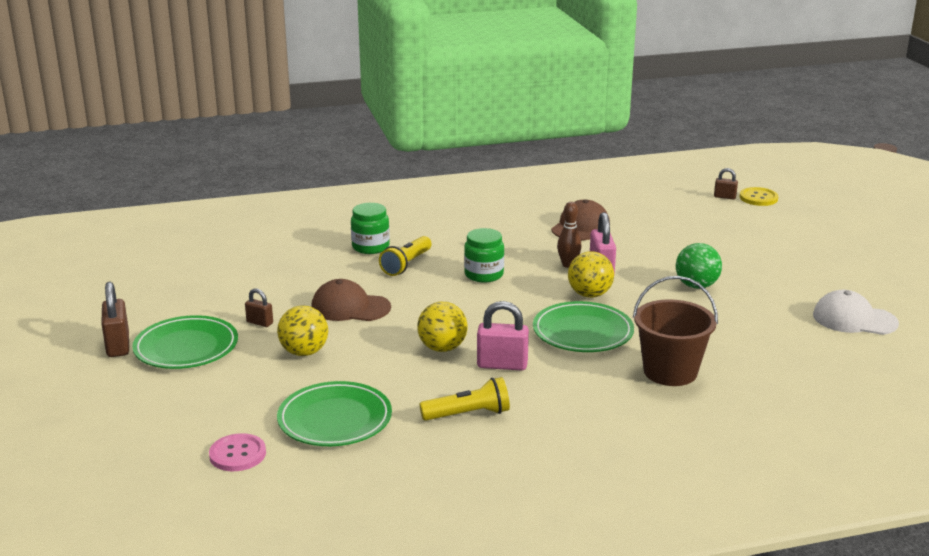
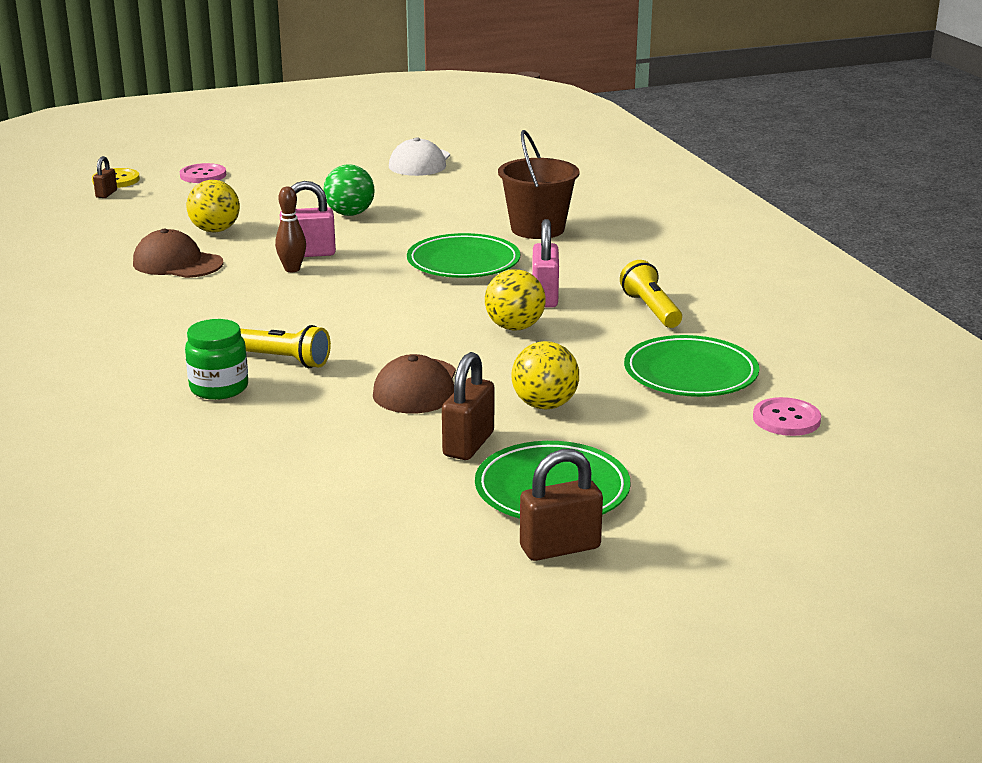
camera: 95 degrees left, 0 degrees up
(260, 322) = (468, 444): brown padlock -> brown padlock, size x1.76
(484, 274) = (317, 312): green jar -> none
(589, 295) = (373, 259): yellow ball -> yellow ball (215, 230)
(781, 227) = (203, 175): none -> pink button

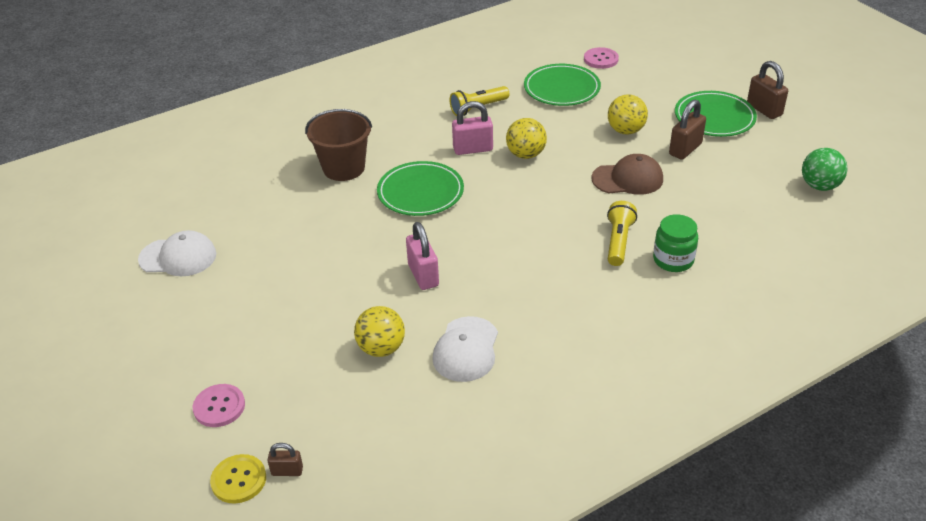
camera: 100 degrees left, 15 degrees up
(177, 263) = (466, 349): brown cap -> white cap
(292, 269) = (459, 276): brown bowling pin -> none
(350, 214) = (325, 272): green ball -> green ball (819, 186)
(468, 444) = (685, 149): brown padlock -> brown padlock turned 60 degrees counterclockwise

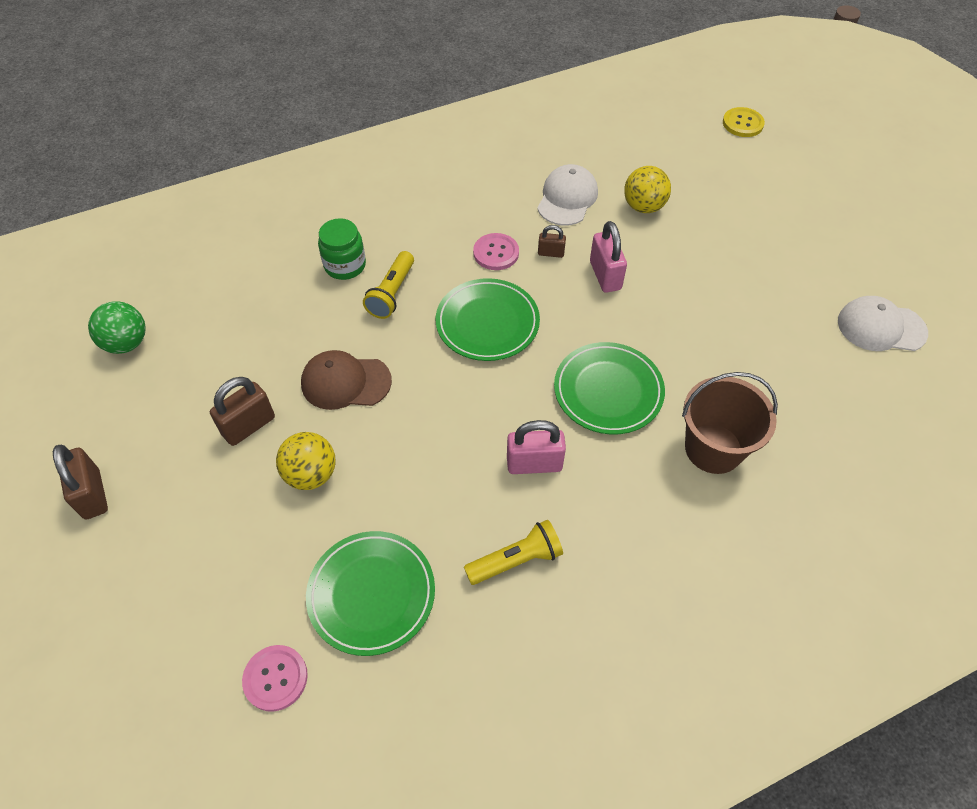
camera: 175 degrees left, 15 degrees up
(219, 407) = (776, 173): pink button -> pink button (496, 253)
(287, 471) = (707, 126): brown padlock -> brown padlock (551, 253)
(526, 154) = (463, 443): yellow ball -> none
(714, 118) = (173, 486): green plate -> green plate (487, 323)

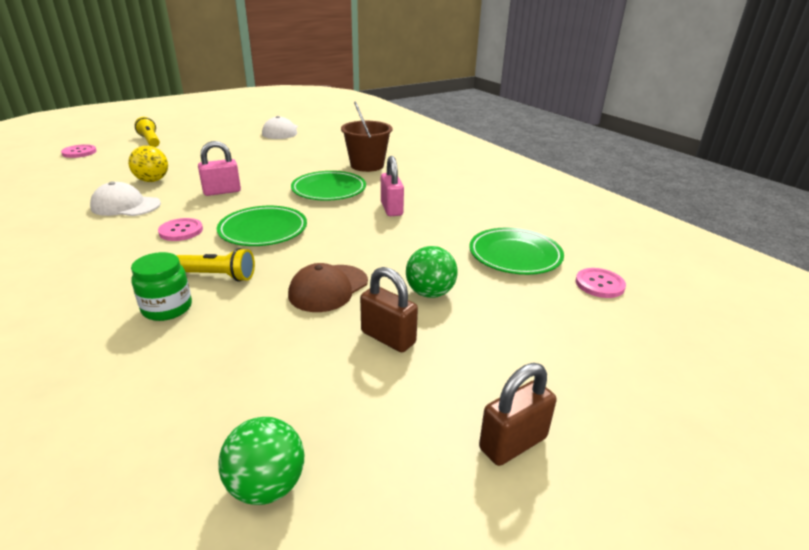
camera: 100 degrees left, 25 degrees down
(311, 474) = (430, 293): yellow ball -> green ball
(345, 382) = (328, 288): brown cap -> brown cap turned 45 degrees clockwise
(516, 560) = (463, 211): yellow flashlight -> yellow flashlight (150, 141)
(551, 253) = (190, 210): brown padlock -> none
(742, 123) = (79, 152): yellow button -> pink button

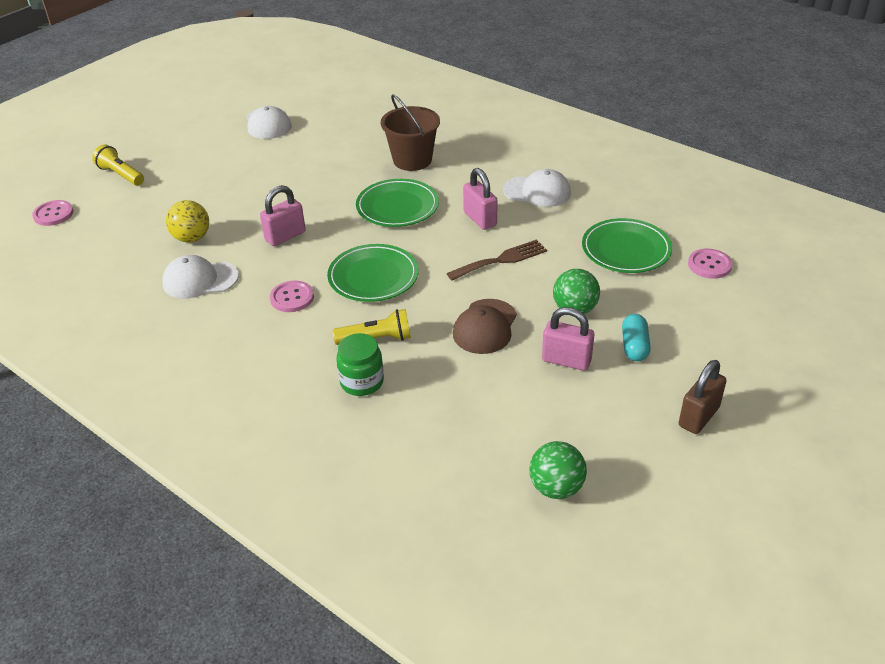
camera: 15 degrees left, 10 degrees up
(387, 240) = (501, 260): none -> brown fork
(388, 337) = (566, 360): brown padlock -> pink padlock
(456, 200) = (537, 191): none -> white cap
(474, 342) = (634, 346): none -> turquoise capsule

